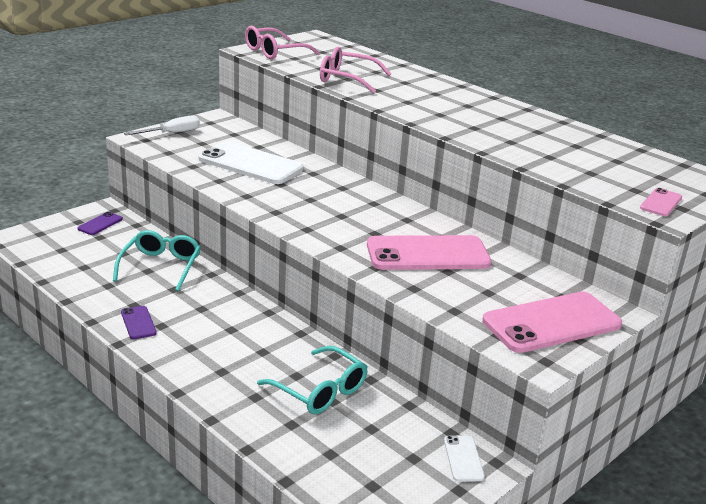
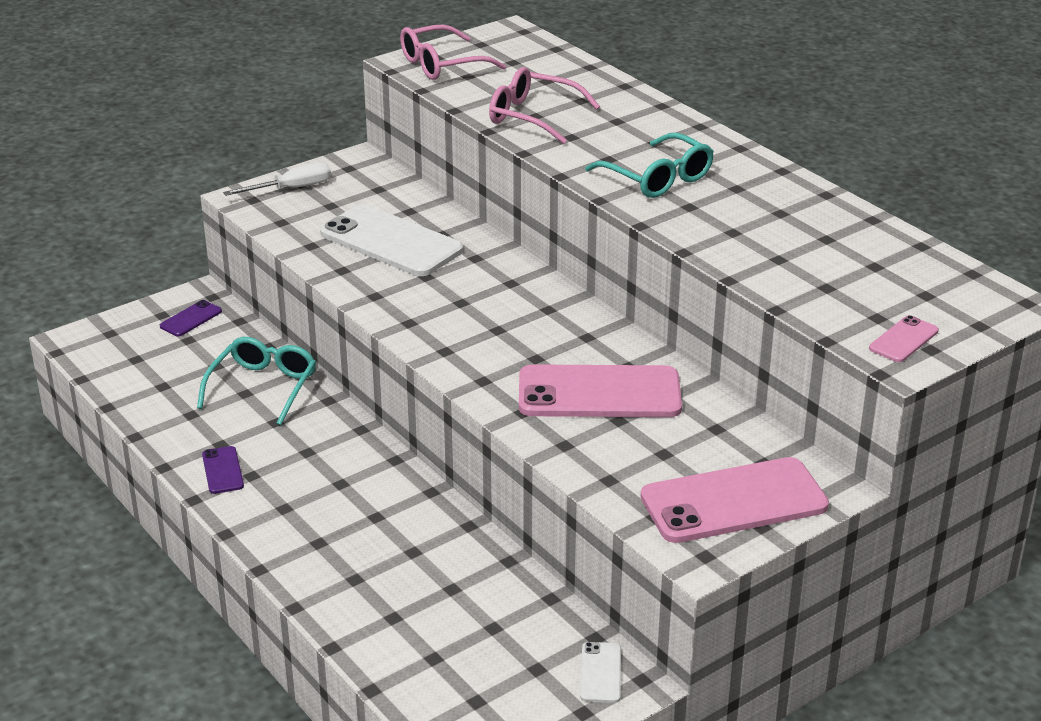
camera: 10 degrees right, 5 degrees up
(321, 391) = (440, 575): turquoise glasses -> turquoise glasses (658, 179)

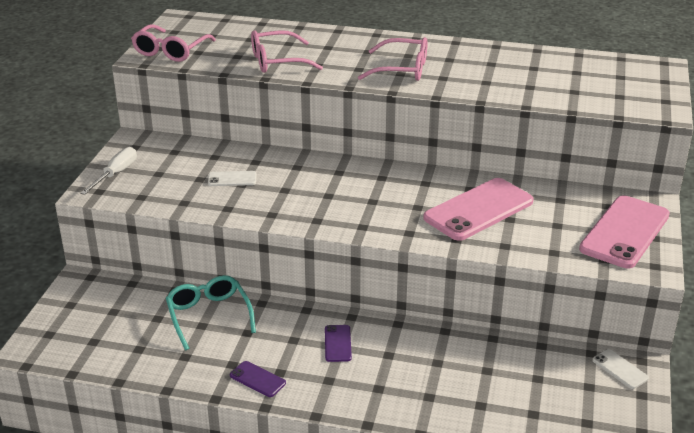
camera: 40 degrees left, 0 degrees up
(191, 319) = (96, 297): purple phone -> purple phone (338, 343)
(391, 242) = (232, 179): white phone -> white phone, size x0.45
(658, 179) = (403, 69): turquoise glasses -> pink glasses
(903, 340) = (648, 102): pink phone -> none

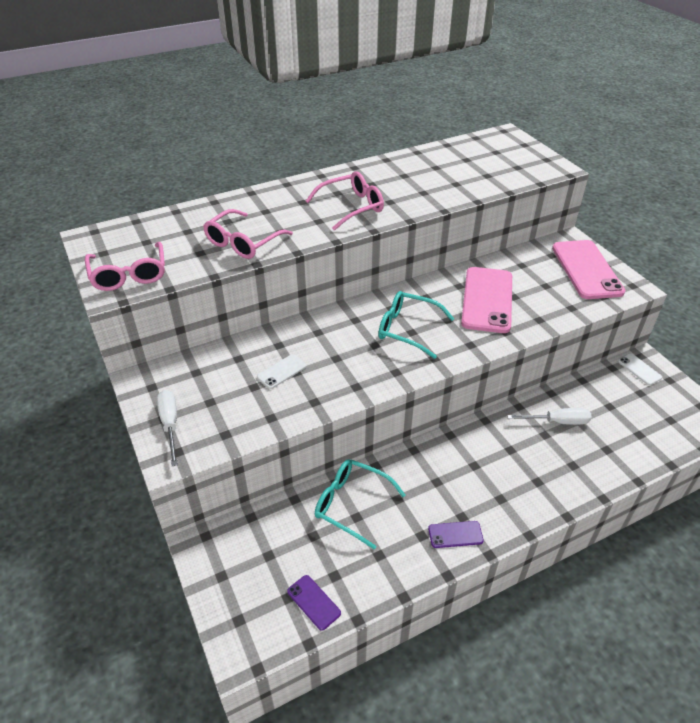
camera: 40 degrees left, 10 degrees up
(338, 343) = (469, 463): purple phone -> purple phone (314, 602)
(371, 197) = (406, 329): none -> turquoise glasses
(464, 360) = (557, 422): none -> white screwdriver
(620, 369) = (639, 369): white phone -> white phone turned 45 degrees clockwise

